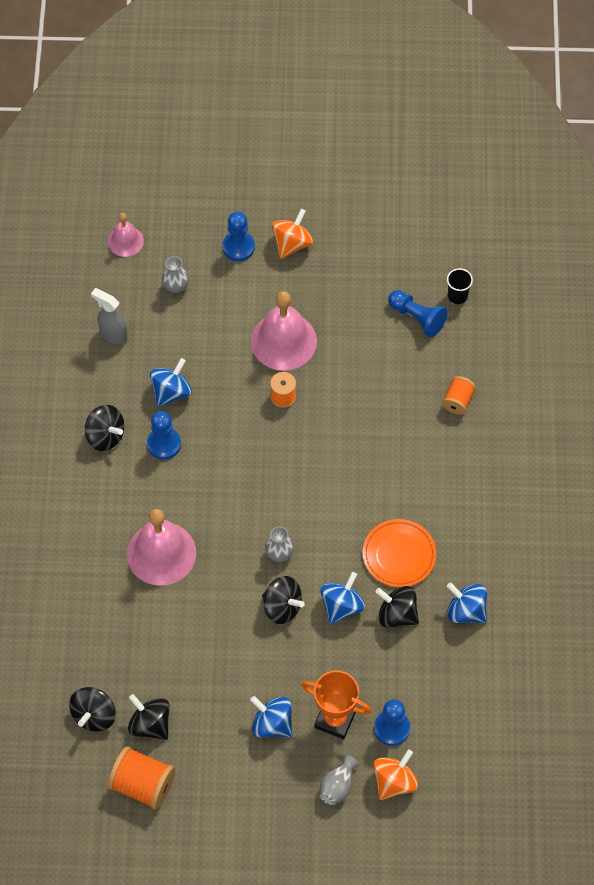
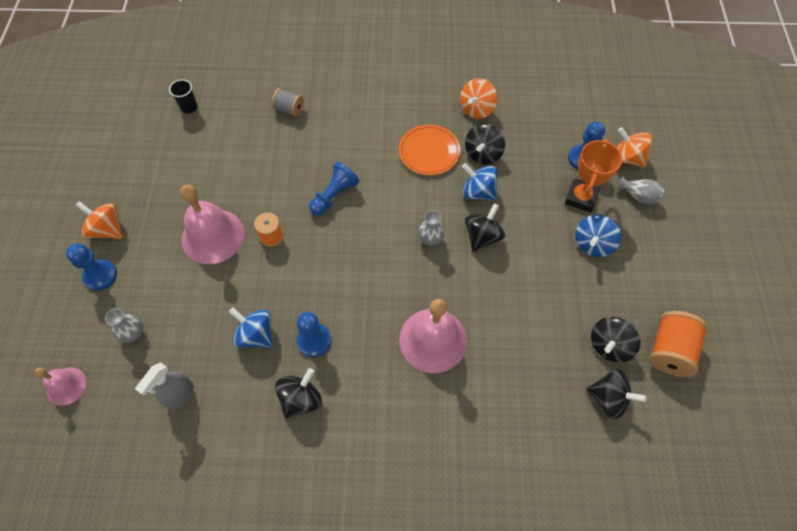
camera: 90 degrees left, 0 degrees up
(417, 318) = (206, 135): blue pawn -> blue pawn (334, 195)
(458, 401) = (289, 109): orange spool -> grey spool
(466, 611) = (476, 109): blue spinning top -> orange spinning top

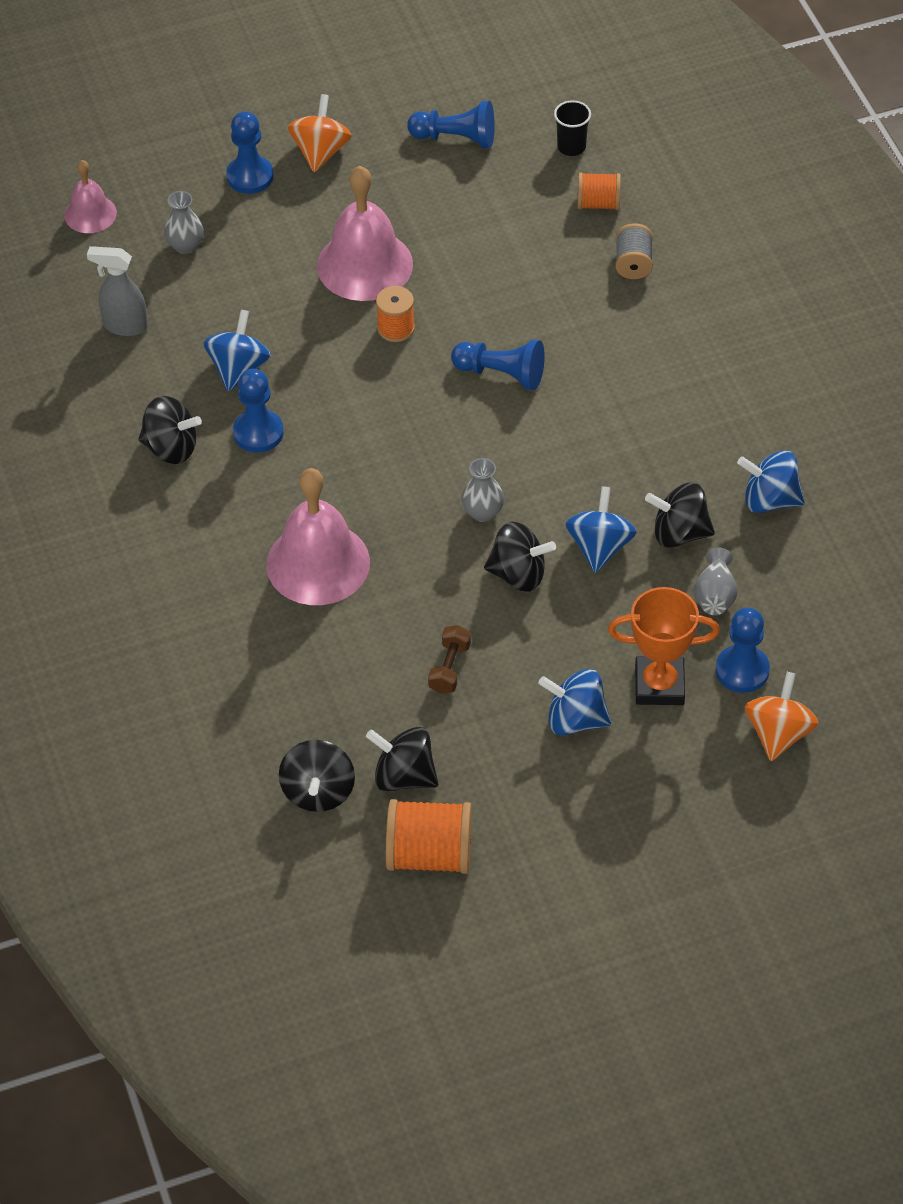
camera: 70 degrees right, 10 degrees down
(145, 157) = (456, 138): none -> blue pawn
(237, 110) = (598, 204): none -> orange spool
(429, 151) = (646, 462): orange plate -> none
(476, 109) = (770, 500): orange spinning top -> blue spinning top
(537, 294) = (449, 668): none -> brown dumbbell
(638, 196) = (704, 765): grey vase -> grey vase (715, 595)

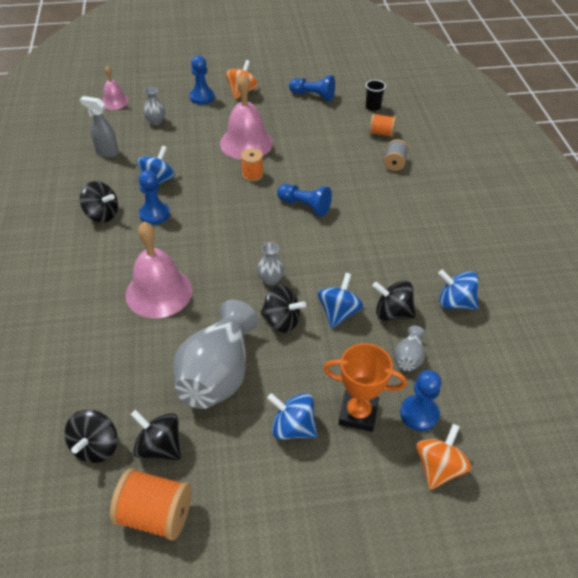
camera: 10 degrees right, 5 degrees down
(449, 668) = (218, 374): brown dumbbell -> grey vase

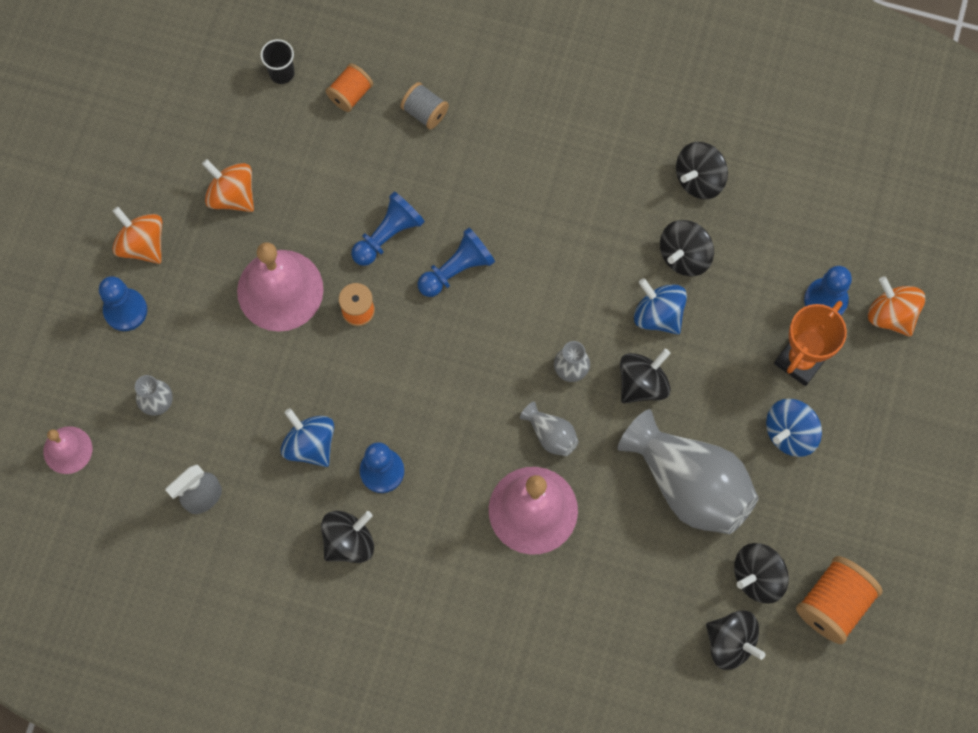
camera: 65 degrees left, 25 degrees up
(290, 111) = (232, 195): none -> orange spinning top
(313, 96) = (208, 143): blue pawn -> blue pawn (388, 235)
(409, 357) = (753, 272): grey vase -> grey vase (551, 435)
(455, 302) = (699, 179): blue spinning top -> black spinning top

